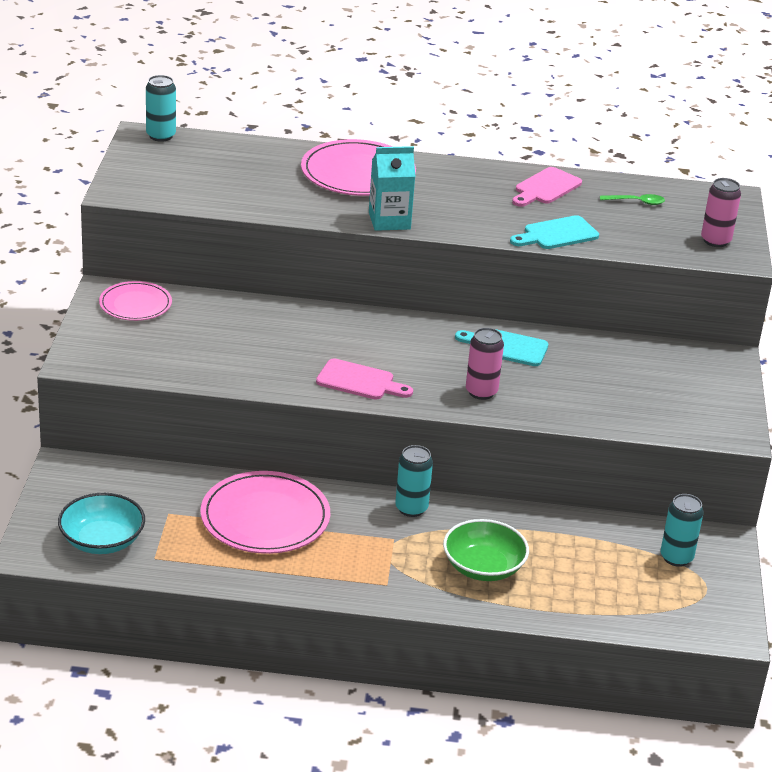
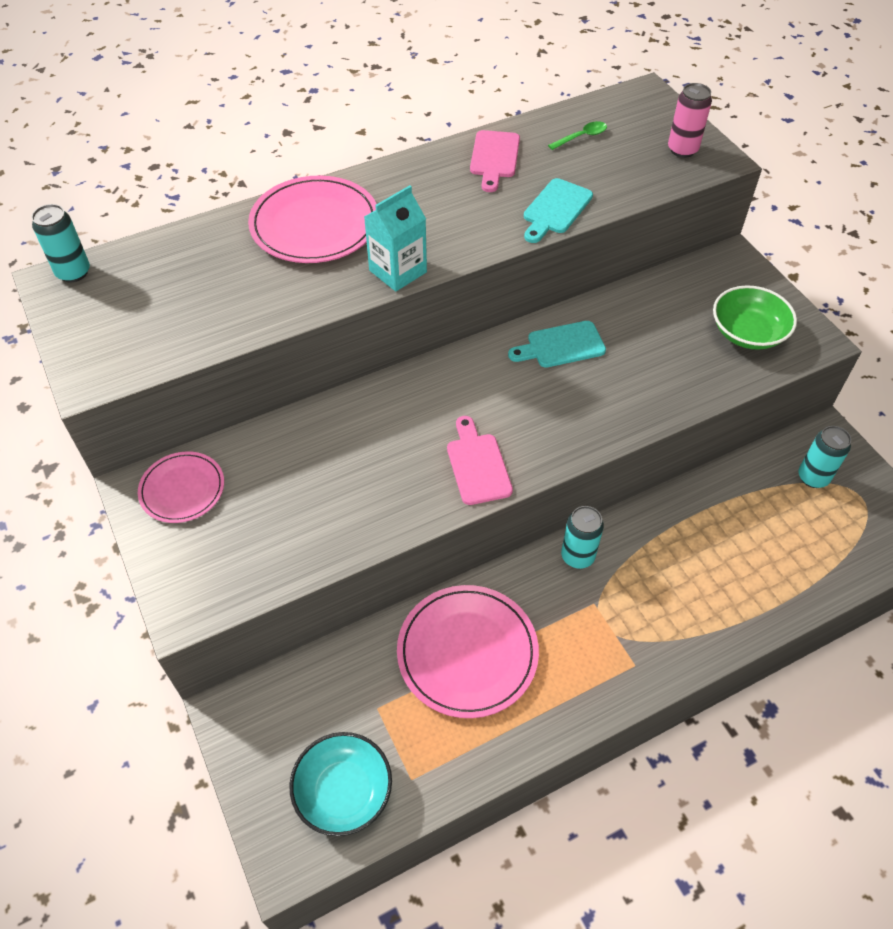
camera: 30 degrees left, 20 degrees up
(359, 381) = (477, 465): pink cutting board -> pink cutting board turned 90 degrees counterclockwise
(481, 392) = (589, 413): pink can -> none
(483, 567) = (690, 588): green bowl -> green bowl (747, 332)

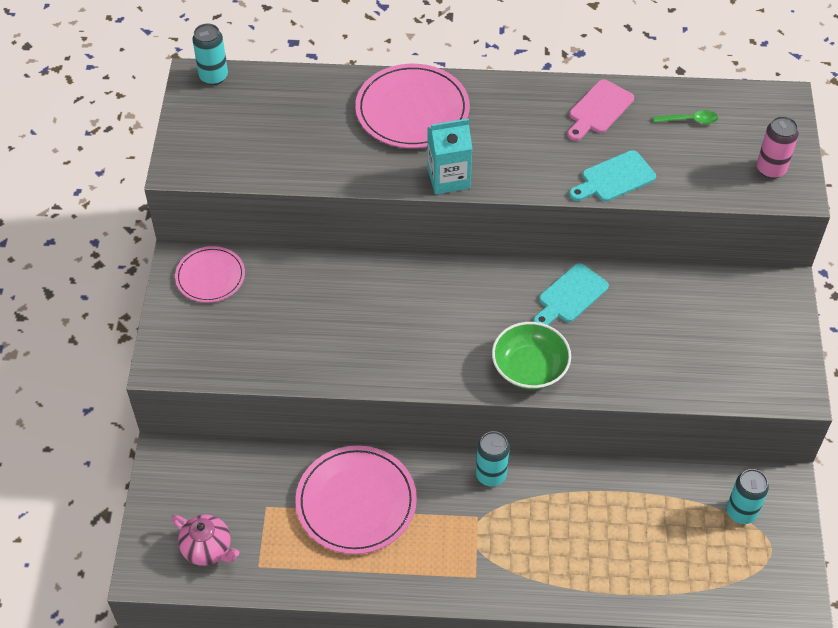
camera: 30 degrees right, 0 degrees up
(343, 791) = (208, 549): turquoise bowl -> pink teapot
(477, 465) = (433, 360): pink cutting board -> none
(561, 346) = (570, 296): turquoise cutting board -> turquoise cutting board turned 60 degrees counterclockwise
(747, 332) = (741, 357): green bowl -> green bowl (529, 367)

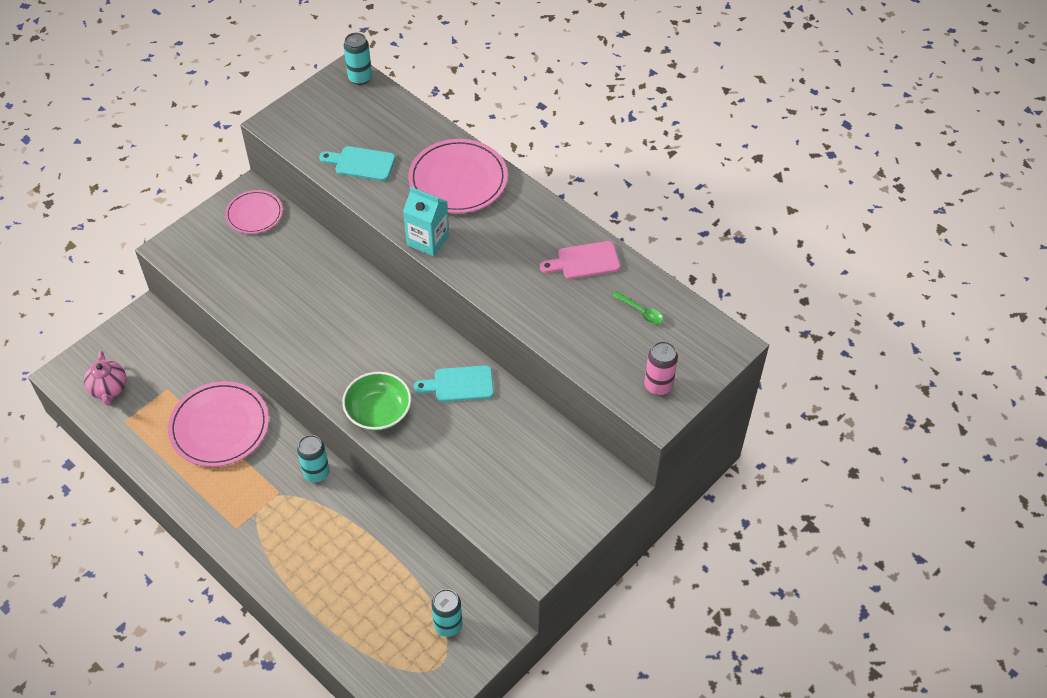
camera: 40 degrees right, 0 degrees up
(614, 178) = (537, 315): turquoise cutting board -> turquoise cutting board (361, 163)

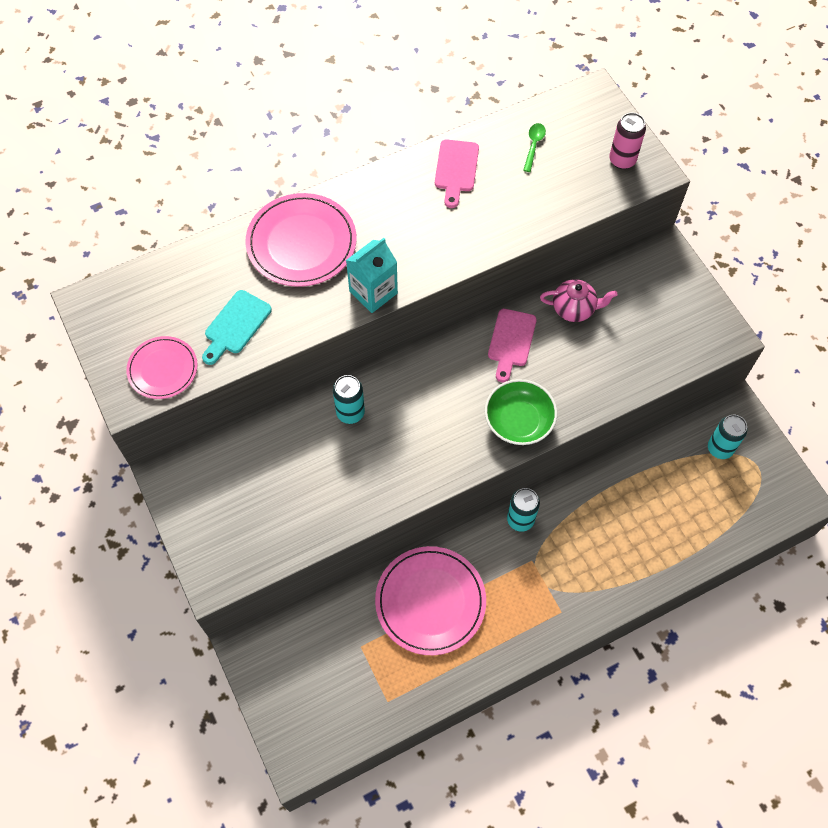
camera: 70 degrees left, 10 degrees up
(109, 389) = (337, 710): pink teapot -> pink teapot (574, 309)
(254, 214) = (202, 477): pink plate -> pink plate (162, 369)
(360, 78) = (102, 293): turquoise can -> turquoise can (350, 413)
(459, 384) = (511, 341): turquoise cutting board -> pink cutting board
(640, 311) = (533, 146): green spoon -> green spoon turned 45 degrees counterclockwise

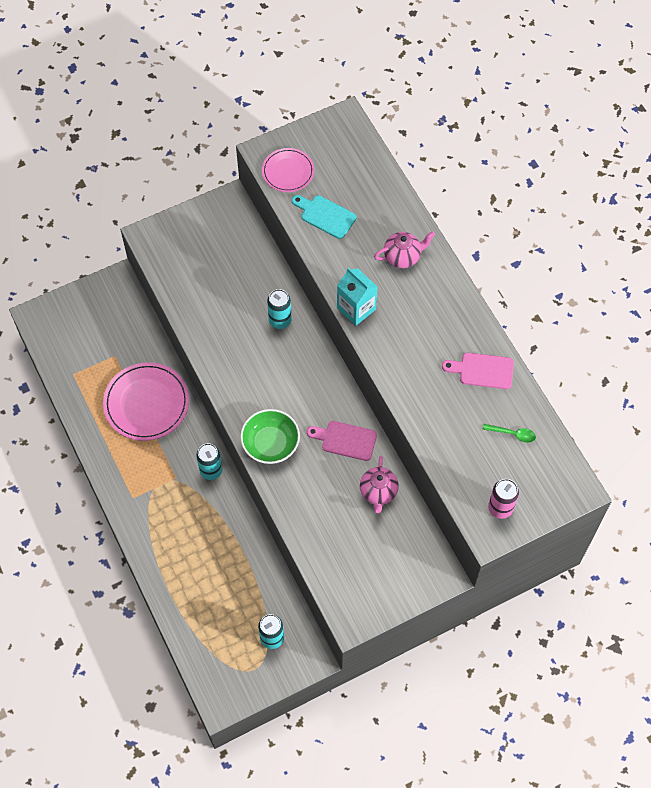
camera: 90 degrees right, 0 degrees up
(301, 243) = (403, 256): pink plate -> pink teapot

